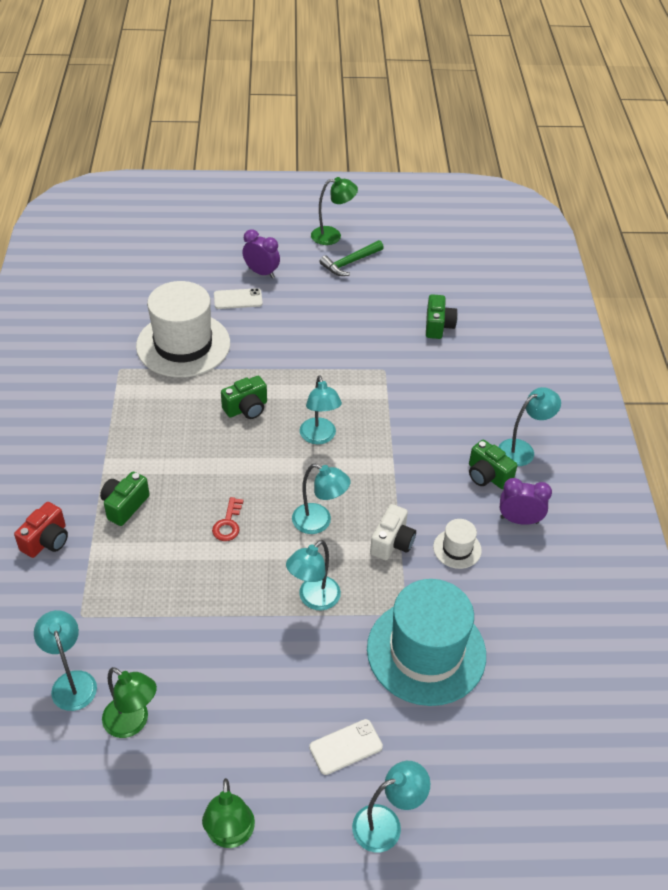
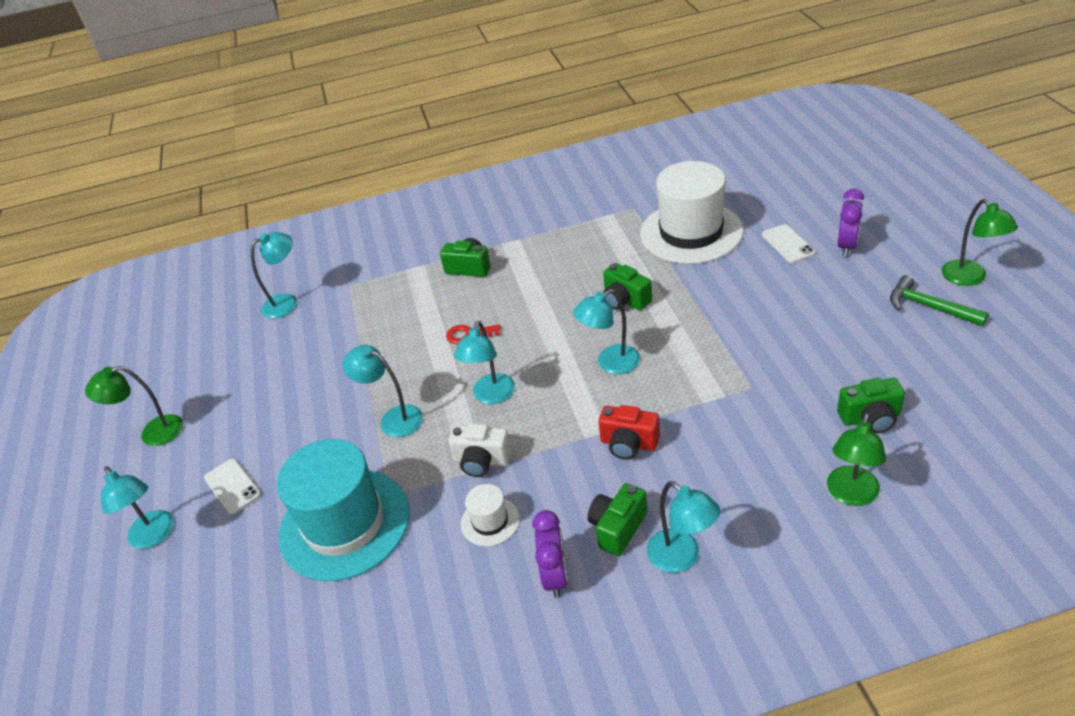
camera: 85 degrees right, 5 degrees down
(46, 540) = (419, 242): red camera -> red camera (629, 444)
(133, 723) = (252, 346): green lamp -> green lamp (851, 495)

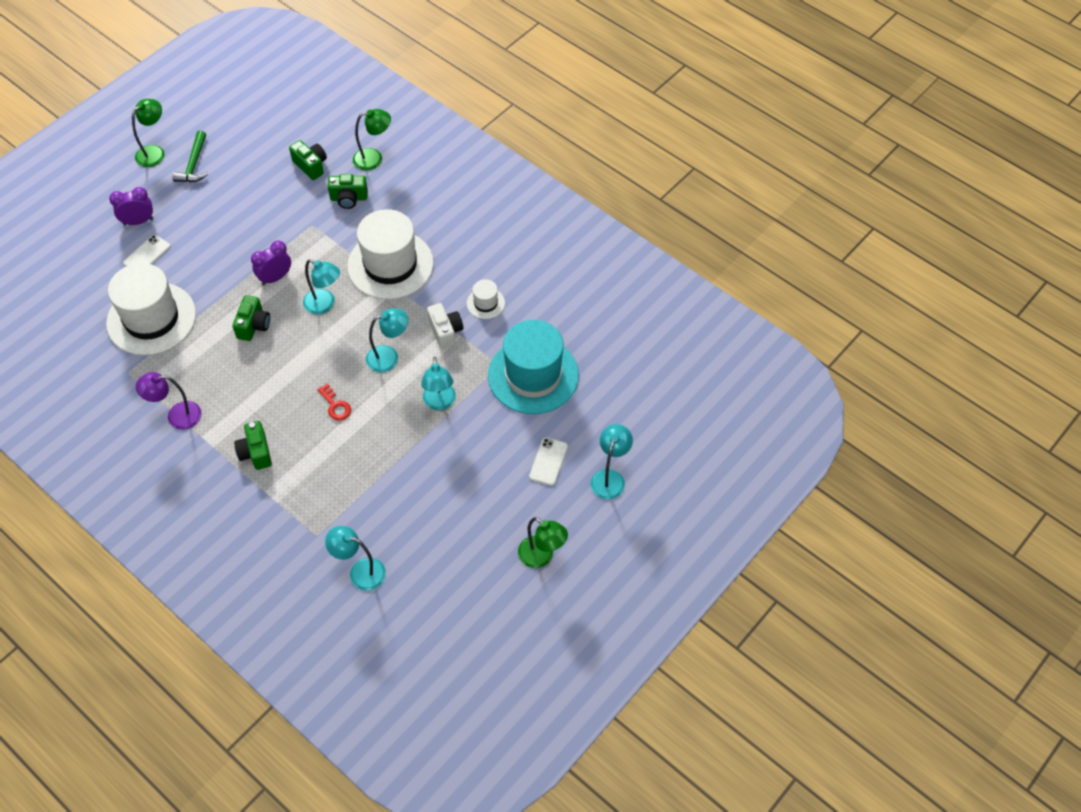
camera: 130 degrees left, 15 degrees up
(555, 576) = (501, 256): purple clock -> purple clock (275, 278)
(556, 228) = (177, 416): none -> purple lamp
(617, 528) = (454, 244): green camera -> green camera (349, 198)
(629, 444) = (390, 265): red camera -> white hat
(681, 558) = (456, 210): turquoise lamp -> none

